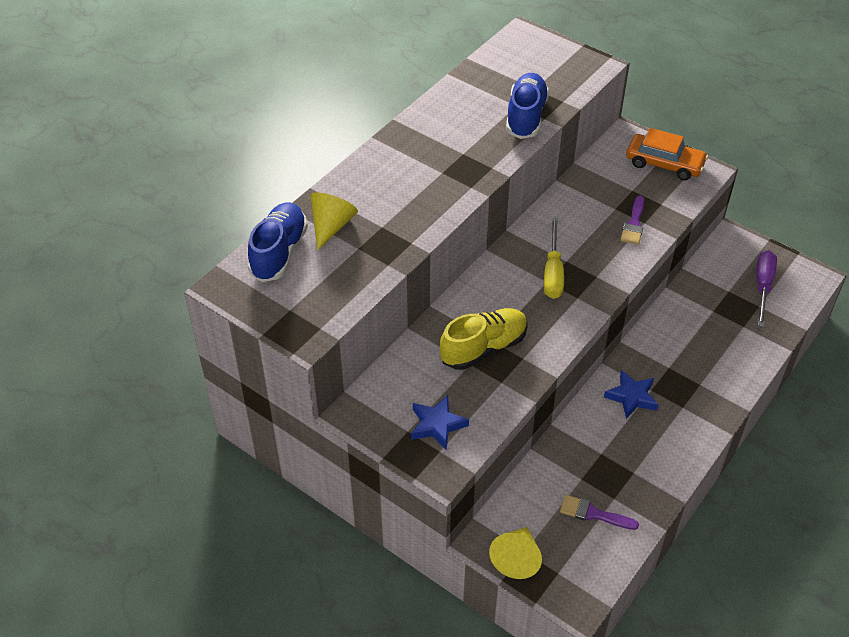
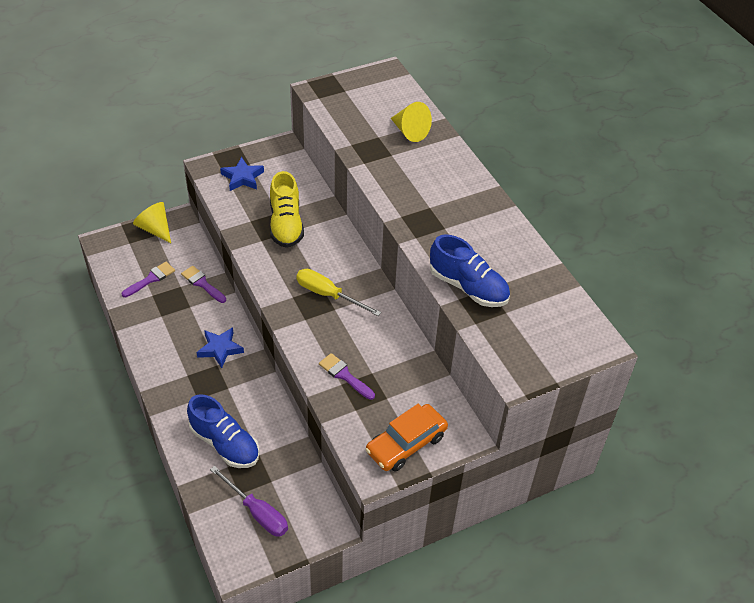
camera: 115 degrees right, 0 degrees up
(279, 252) = (401, 101): blue shoe -> blue shoe (225, 444)
(562, 460) = (202, 283): none -> purple brush

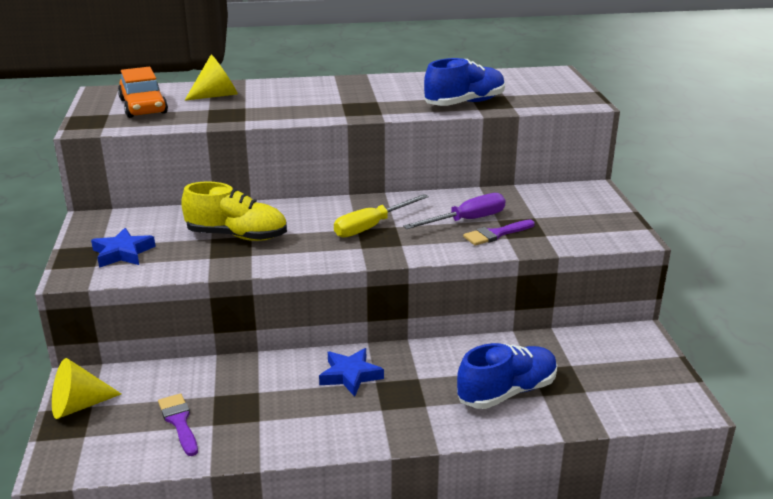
camera: 70 degrees left, 20 degrees down
(202, 283) = (223, 375): purple brush -> none
(257, 512) = (614, 381): purple screwdriver -> purple screwdriver (466, 220)
(406, 444) = (596, 216): orange car -> orange car (143, 106)

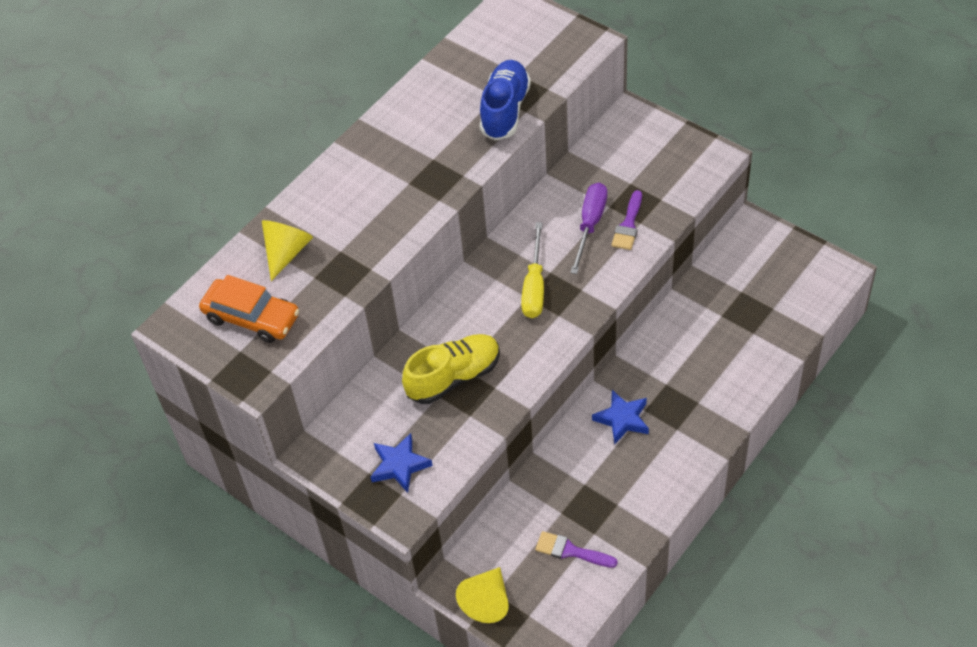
camera: 40 degrees left, 25 degrees up
(507, 392) = (731, 349): blue shoe -> none

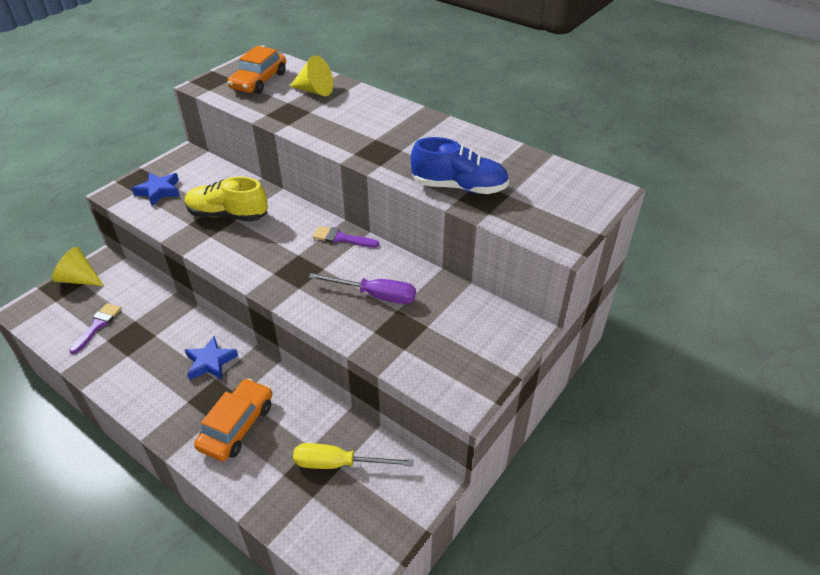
camera: 85 degrees right, 10 degrees down
(454, 377) = (228, 215): yellow shoe -> yellow shoe turned 135 degrees clockwise
(534, 286) = (309, 259): yellow screwdriver -> yellow screwdriver (339, 464)
(628, 225) = (372, 322): purple brush -> purple brush (341, 238)
(703, 379) = (237, 426): none -> orange car

